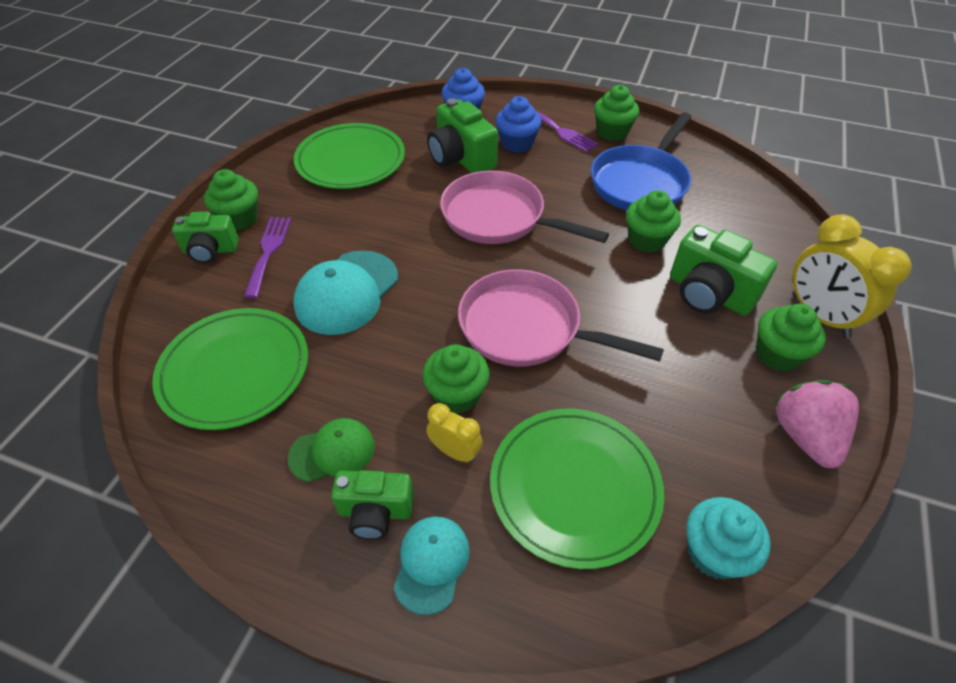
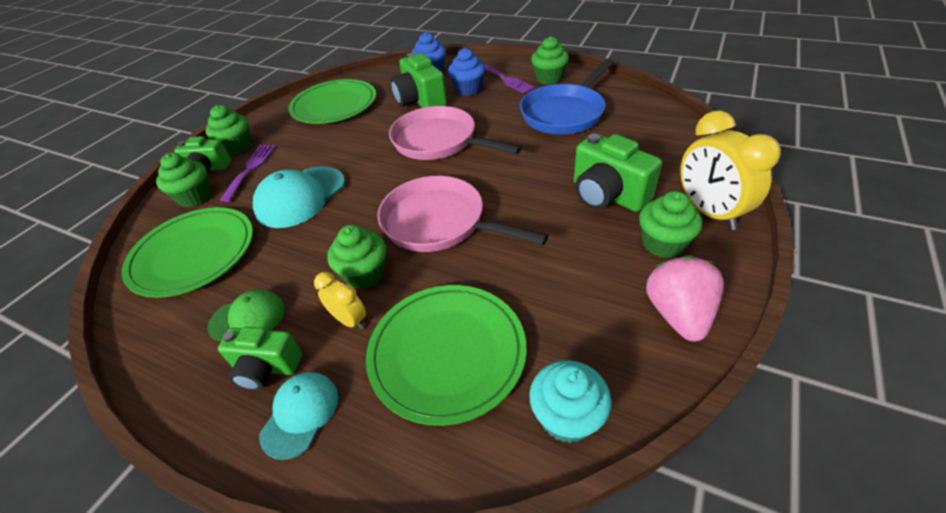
camera: 10 degrees right, 5 degrees down
(646, 240) = (560, 155): green cupcake -> green cupcake (195, 197)

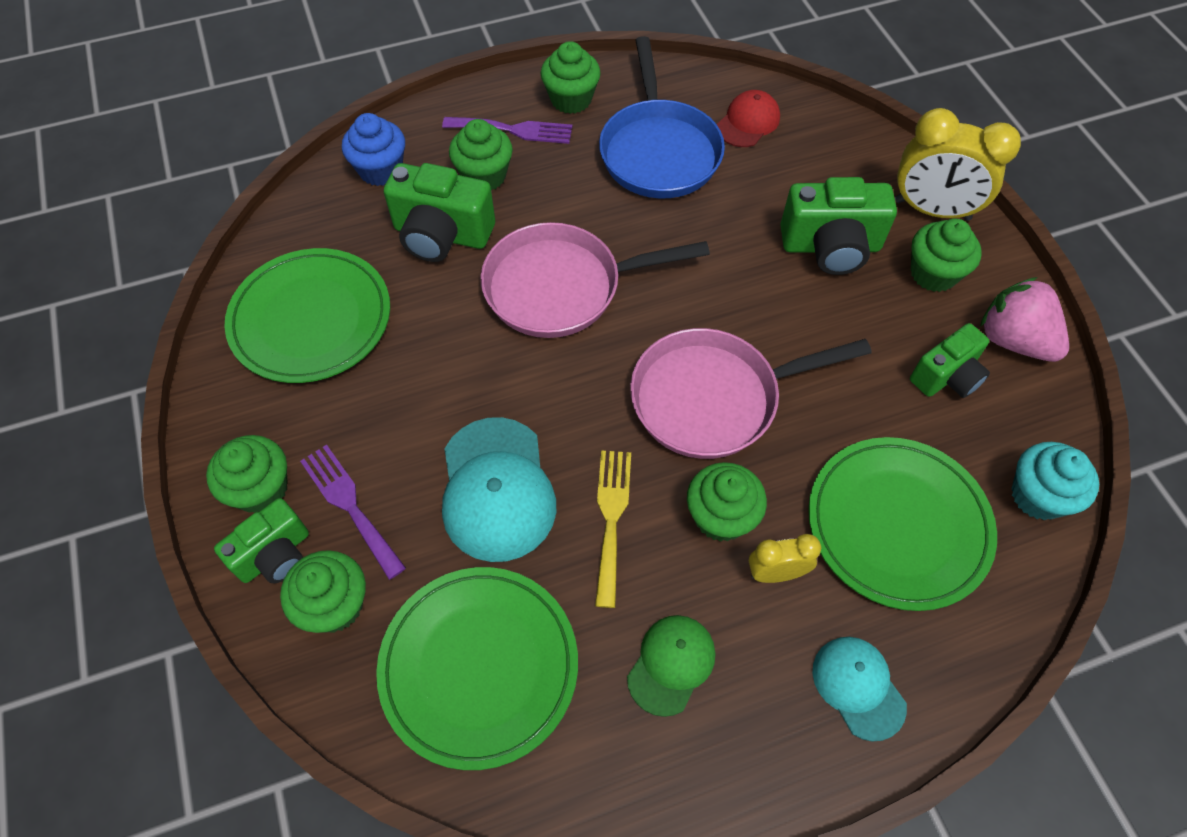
camera: 50 degrees left, 15 degrees up
(266, 368) = (768, 685): green camera -> green camera (946, 376)
(321, 239) = (611, 518): none -> yellow fork
(468, 89) = (484, 176): blue cupcake -> green cupcake
(634, 121) = (748, 122): none -> red cap

